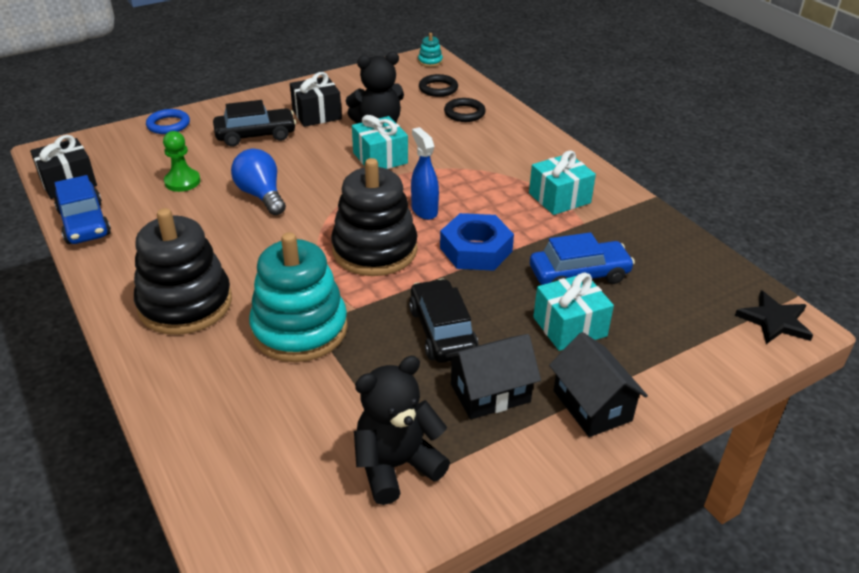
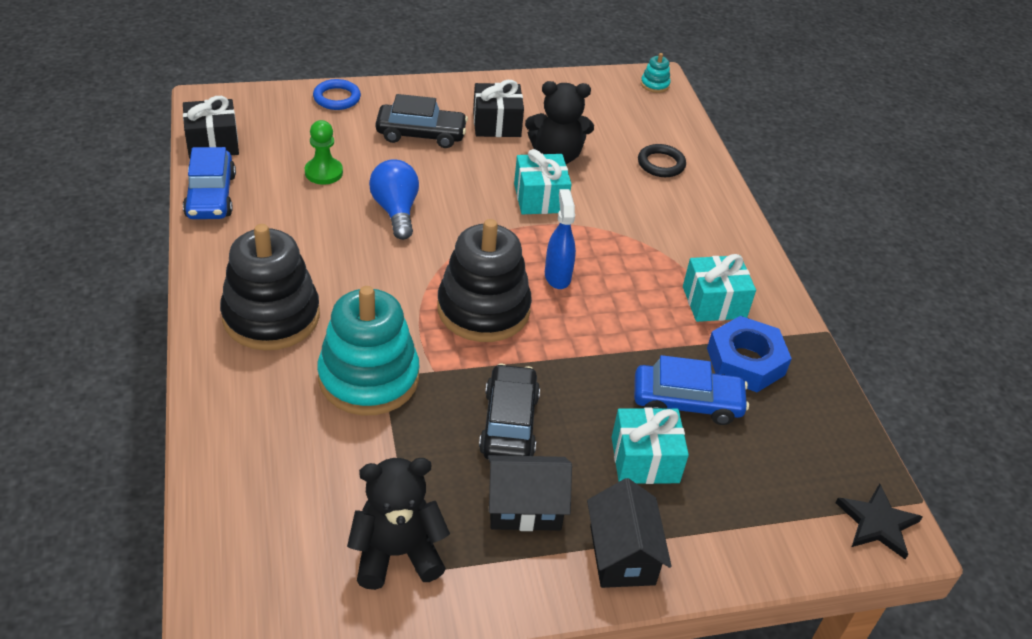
camera: 15 degrees right, 5 degrees up
(438, 89) = (646, 124): black ring -> none
(476, 250) = (590, 340): blue nut -> blue nut (745, 361)

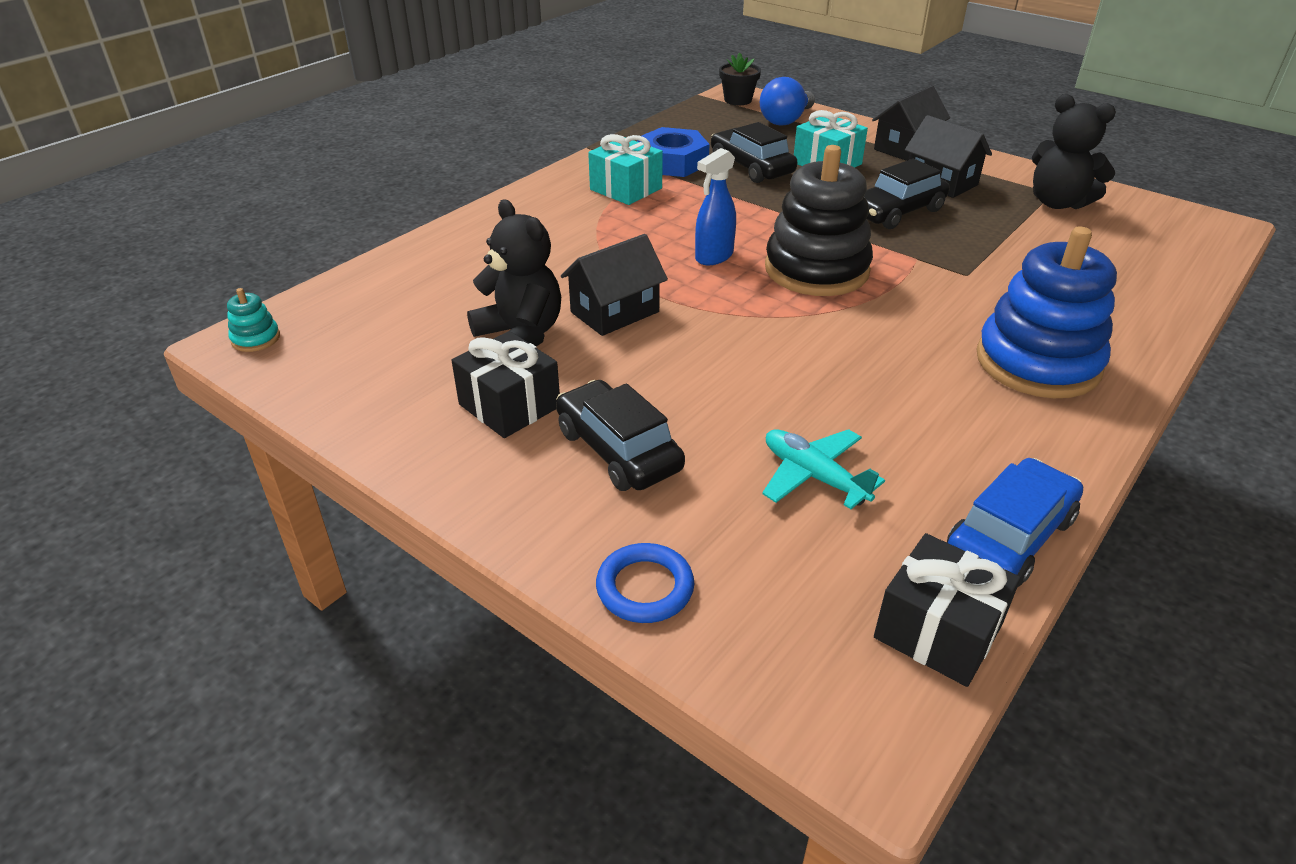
camera: 125 degrees left, 5 degrees down
(271, 316) = (1037, 363): black stacking toy -> blue stacking toy
(323, 172) = (814, 476): green pawn -> turquoise plane
(369, 378) = (982, 280): turquoise stacking toy -> none
(396, 211) = (783, 383): blue light bulb -> blue light bulb (786, 120)
(540, 198) = (615, 312): turquoise gift -> black house
(661, 164) = (446, 274): black ring -> none
(687, 402) = (751, 167): blue car -> black car
(877, 523) = (738, 100): black star -> black flower pot

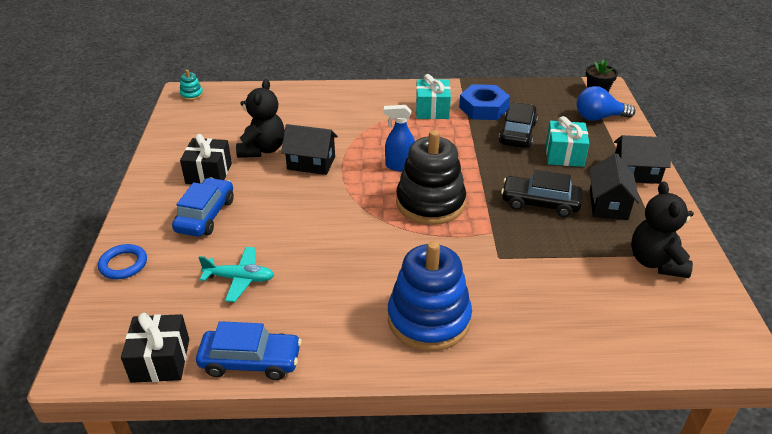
camera: 50 degrees right, 0 degrees up
(618, 450) = (205, 215): black car -> blue car
(814, 476) = (240, 279): turquoise plane -> turquoise plane turned 90 degrees clockwise

